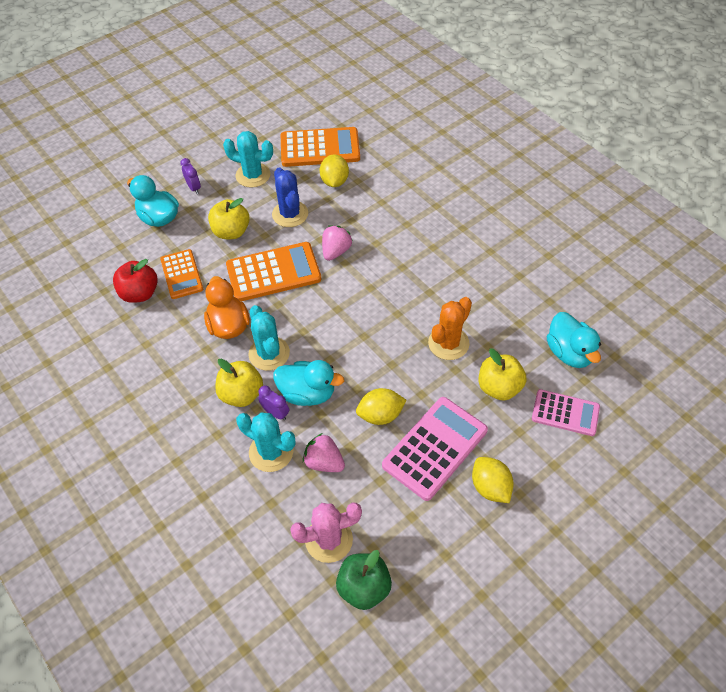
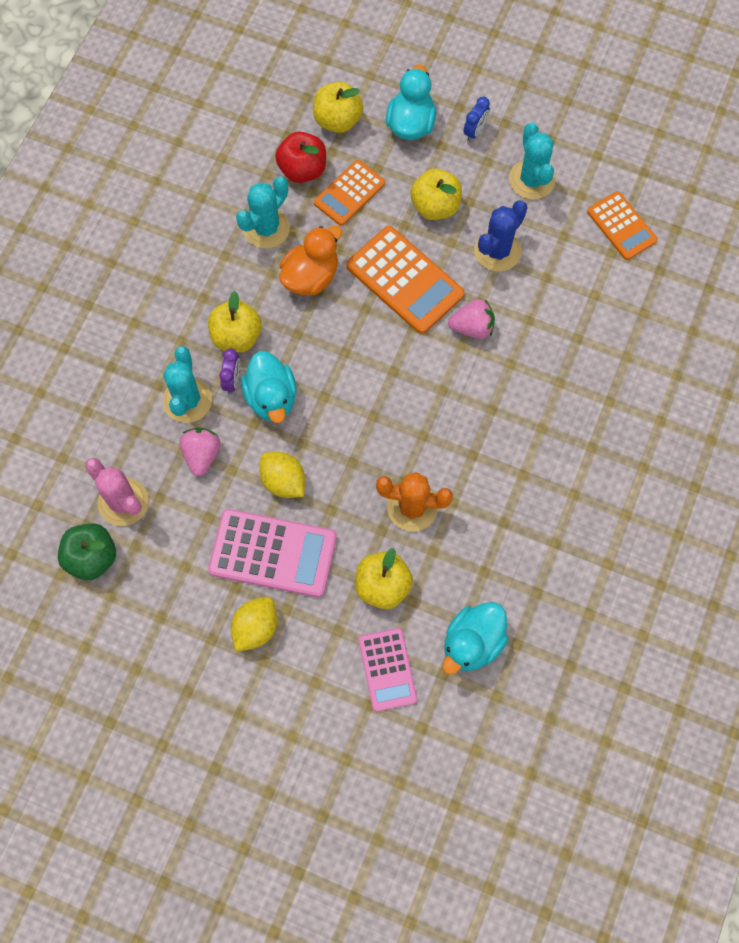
camera: 60 degrees right, 15 degrees up
(119, 256) = (338, 120): none -> yellow apple
(194, 188) = (475, 131): purple clock -> blue clock
(269, 353) = (298, 335): turquoise cactus -> turquoise cactus (266, 228)
(320, 148) = (621, 226): orange calculator -> orange calculator, size x0.63
(334, 181) = (577, 271): yellow lemon -> none

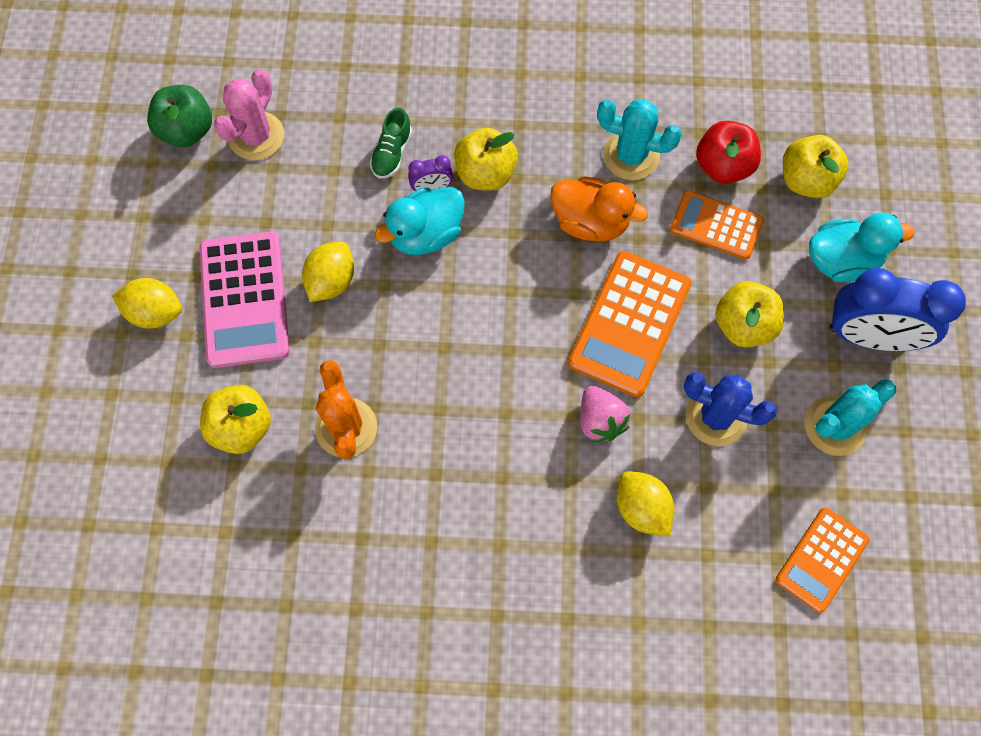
camera: 70 degrees right, 0 degrees up
(187, 400) = (392, 153): turquoise cactus -> green shoe
(202, 455) = (334, 190): pink strawberry -> none
(387, 669) = (145, 465): pink calculator -> none
(472, 643) = (201, 550): turquoise duck -> none
(475, 131) = (869, 336): blue clock -> blue clock, size x2.27
(547, 324) = (641, 508): none -> yellow lemon

